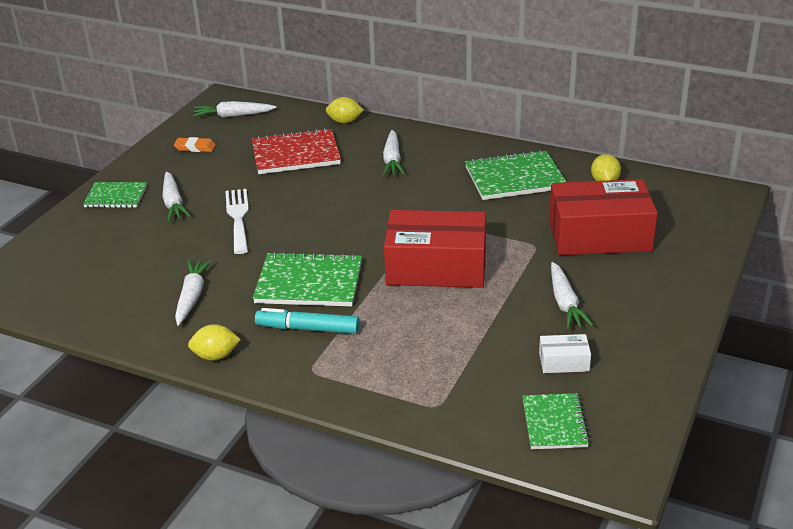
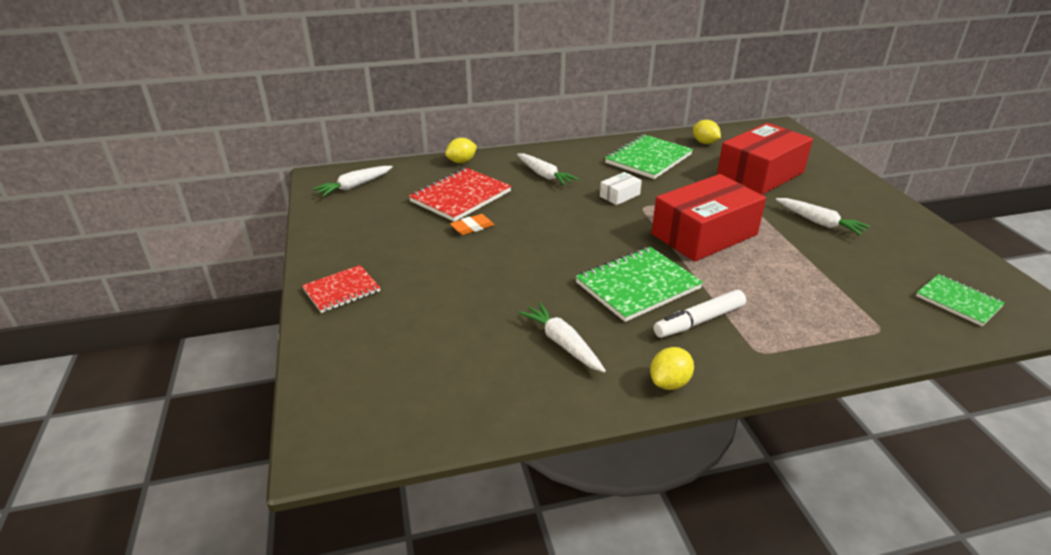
camera: 40 degrees left, 0 degrees up
(116, 197) = (342, 290): green notebook -> red notebook
(173, 203) = (411, 273): white carrot -> none
(195, 147) = (358, 222): orange eraser -> orange eraser (472, 227)
(238, 217) = (492, 261): white fork -> none
(308, 329) = (699, 321): turquoise marker -> white marker
(564, 362) = (888, 259): white box -> white box (619, 195)

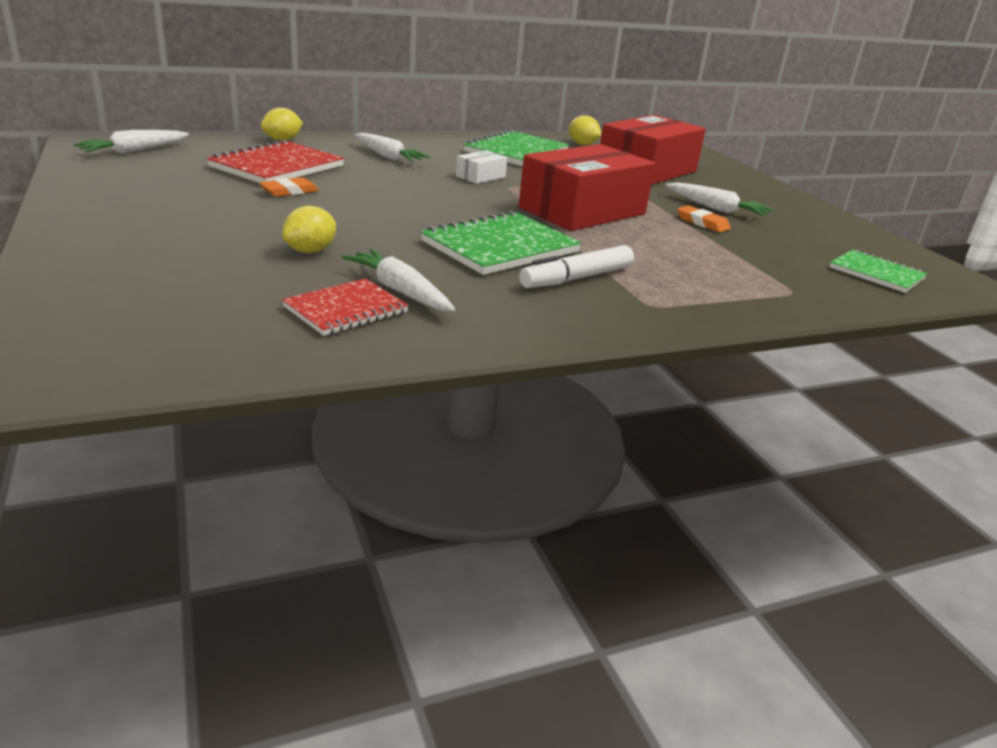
camera: 10 degrees left, 5 degrees down
(342, 290) = (96, 235): red notebook -> red notebook (346, 310)
(669, 383) = (539, 328): yellow lemon -> yellow lemon (310, 251)
(806, 243) = (702, 223): none -> orange eraser

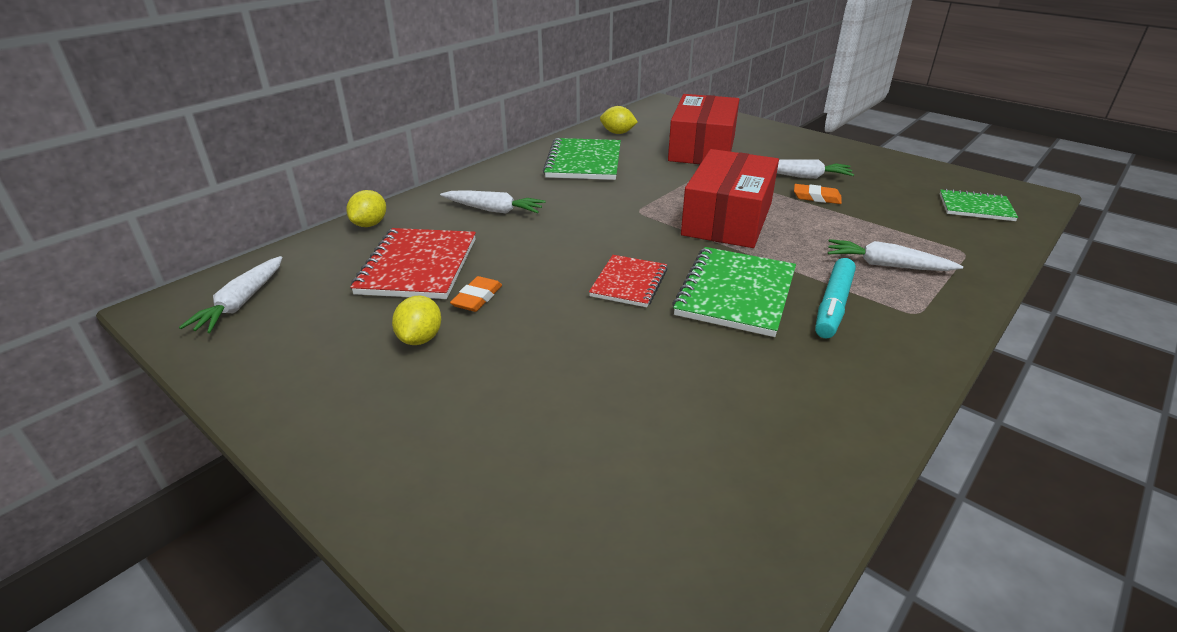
camera: 25 degrees left, 5 degrees up
(310, 251) = (609, 375): yellow lemon -> yellow lemon (420, 338)
(346, 310) = (743, 441): red notebook -> red notebook (629, 283)
(400, 291) = (746, 391): white carrot -> white carrot (887, 265)
(480, 176) = (601, 206): white box -> none
(576, 278) = (833, 306): white marker -> turquoise marker

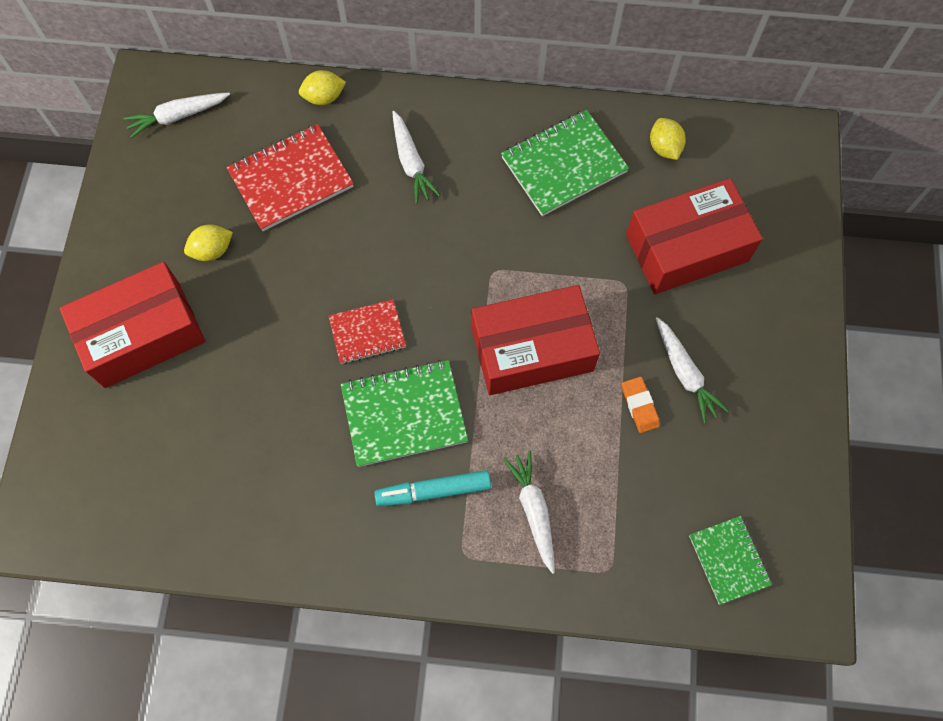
camera: 55 degrees right, 35 degrees up
(450, 434) = (142, 335): none -> red box
(477, 298) = (278, 248): orange eraser -> none

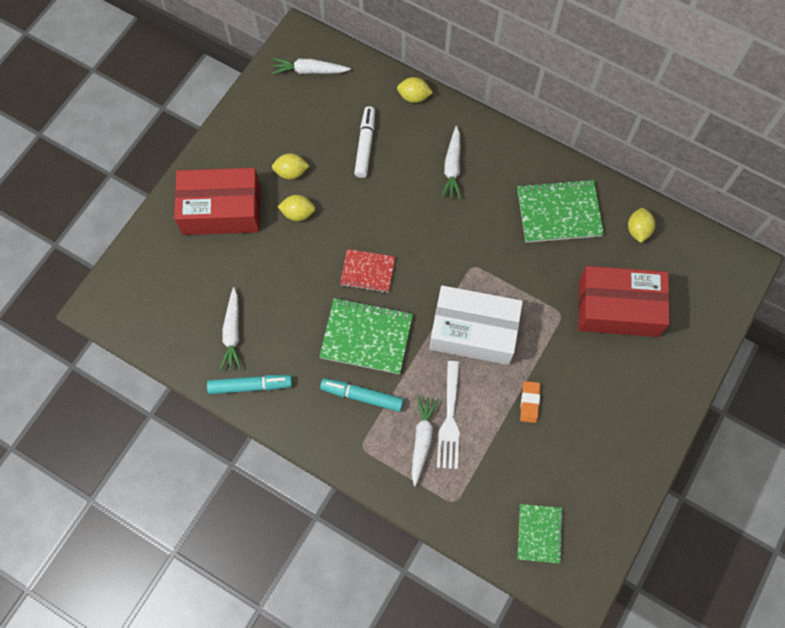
camera: 25 degrees right, 0 degrees up
(245, 298) = (298, 213): none -> yellow lemon
(284, 543) = (250, 386): none -> turquoise marker
(291, 179) = (365, 145): red notebook -> white marker
(532, 350) = (473, 331): red box -> white box
(555, 471) = (449, 420): none -> white fork
(684, 373) = (572, 394): white carrot -> white carrot (232, 333)

